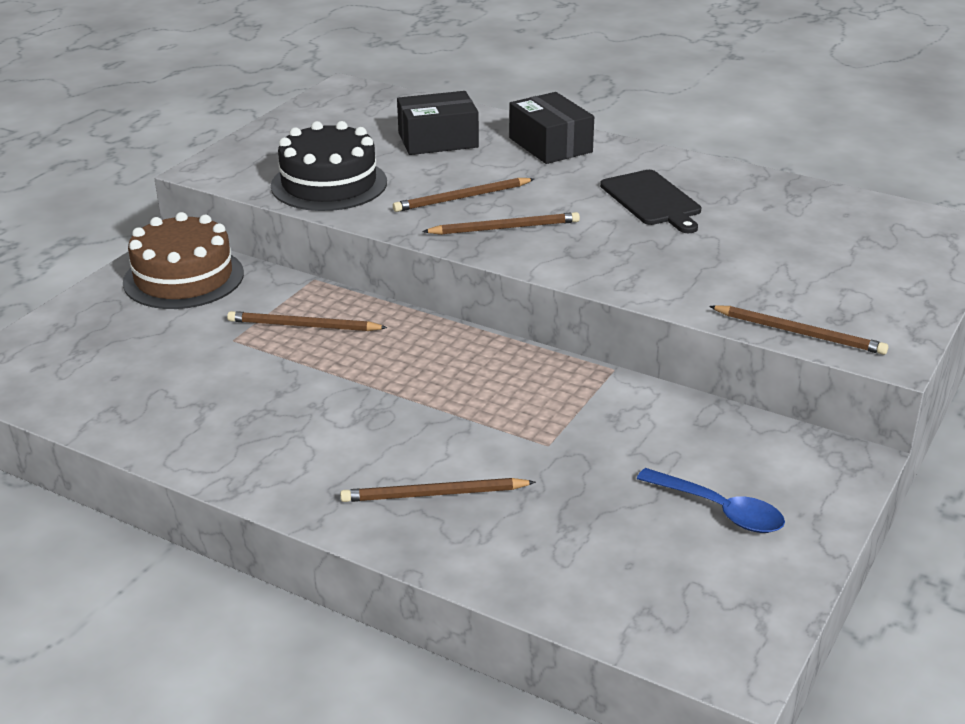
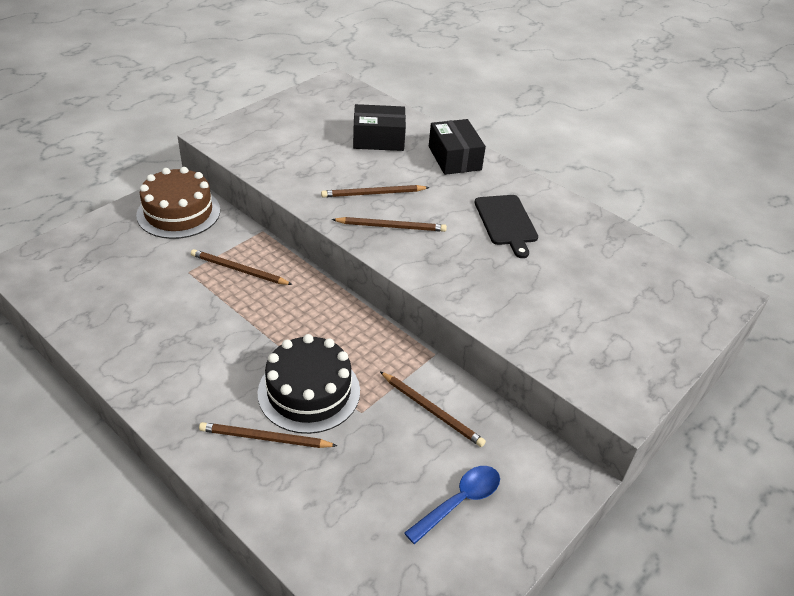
camera: 10 degrees right, 10 degrees up
(329, 184) = (288, 163): black cake -> black cake (309, 391)
(719, 510) = (459, 501): blue spoon -> blue spoon turned 90 degrees counterclockwise
(799, 333) = (564, 370): brown pencil -> brown pencil (432, 410)

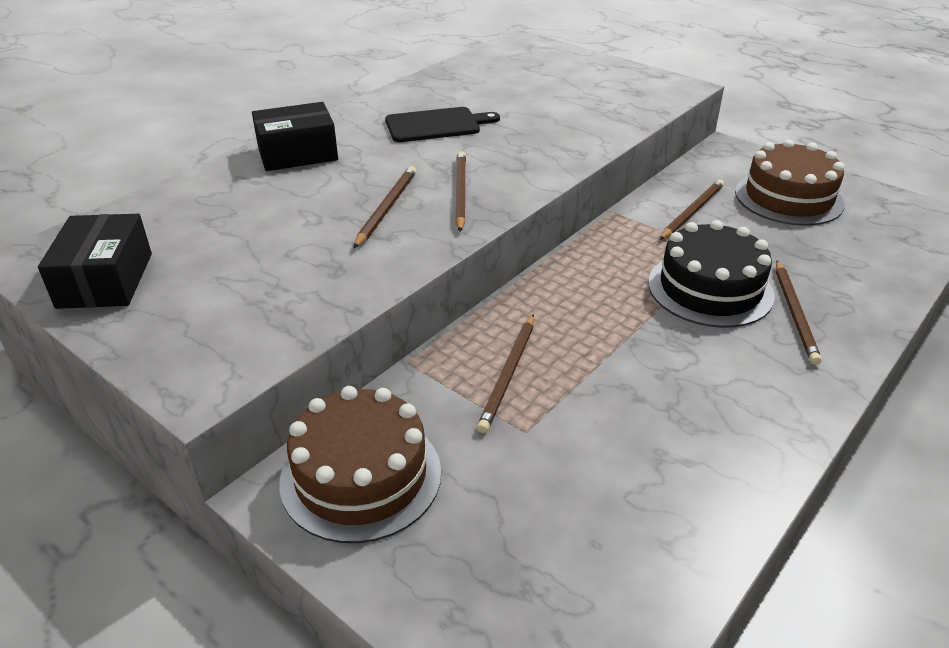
camera: 90 degrees left, 5 degrees down
(373, 193) = (387, 208): brown pencil -> brown pencil turned 150 degrees counterclockwise
(378, 139) = (240, 209): black box -> black box (105, 280)
(459, 501) = (788, 198): blue spoon -> brown cake

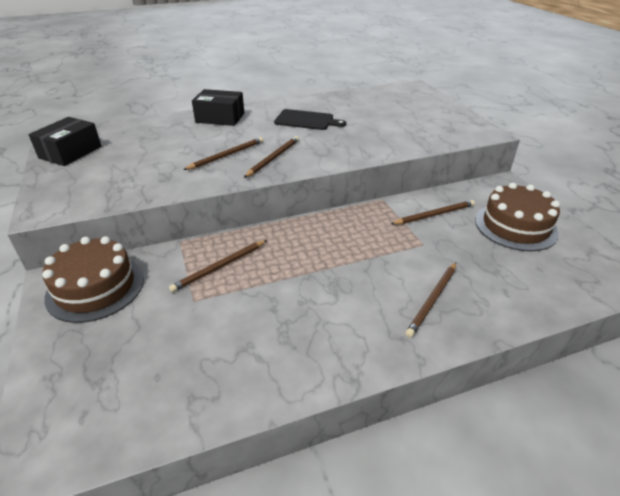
camera: 30 degrees right, 0 degrees up
(710, 289) = (392, 264): black cake -> none

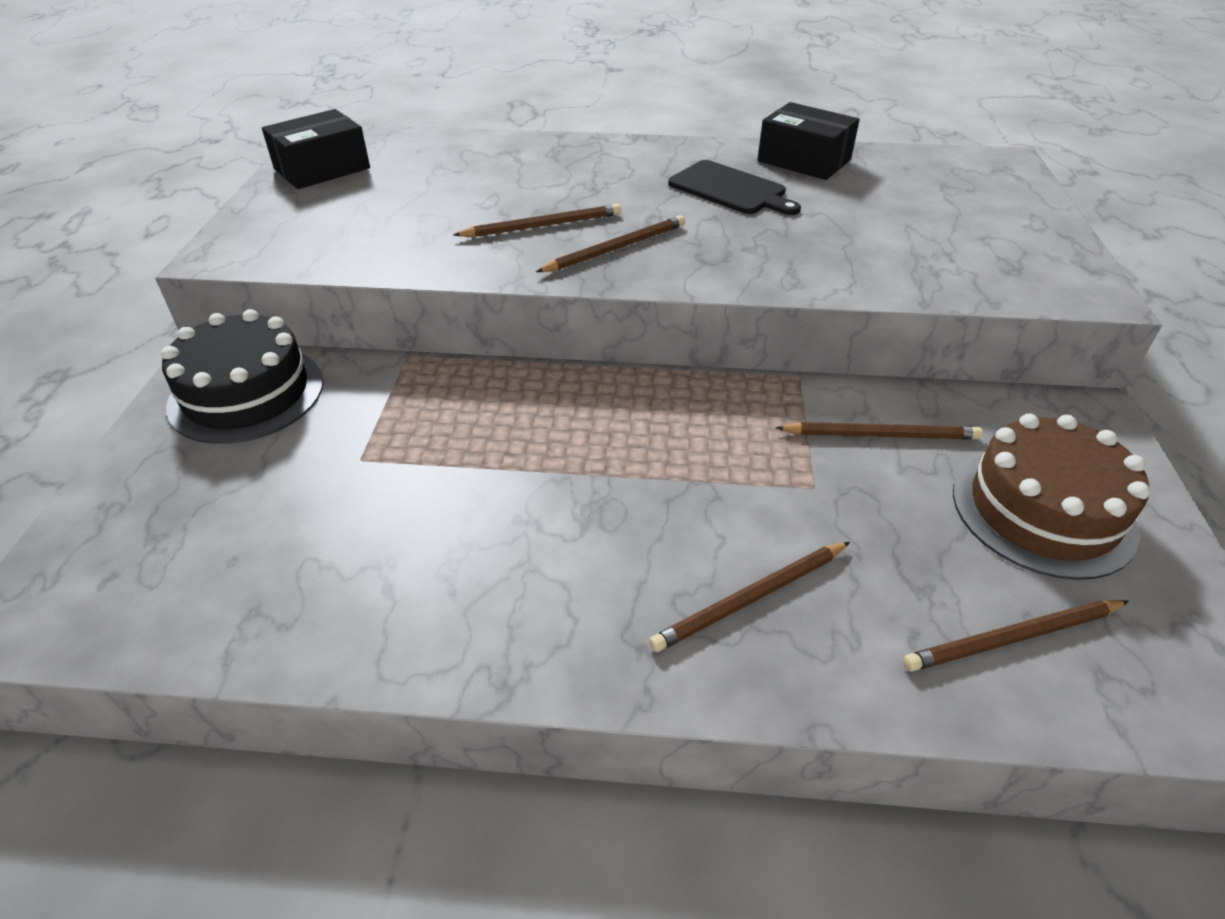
camera: 25 degrees right, 5 degrees up
(95, 288) = (246, 393): brown cake -> black cake
(219, 267) = (435, 417): brown pencil -> brown pencil (1012, 638)
(220, 118) = (584, 155): black box -> black box (804, 160)

